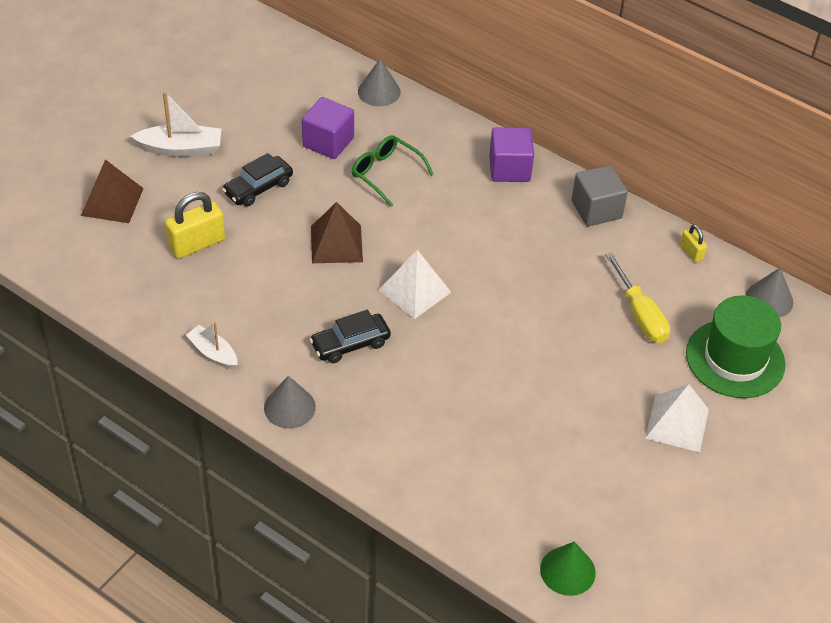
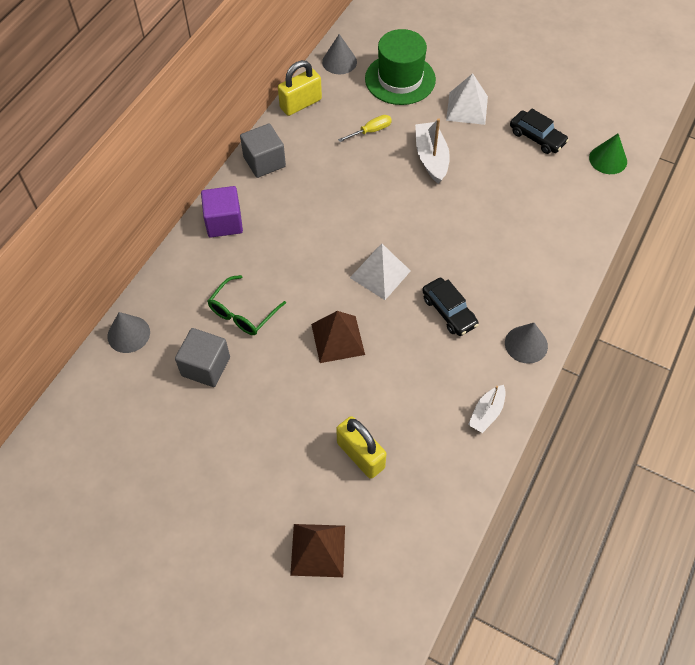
camera: 95 degrees left, 10 degrees up
(181, 149) = (231, 500): white boat -> white boat (431, 158)
(258, 188) = (277, 416): black car -> black car (537, 137)
(328, 142) = (206, 366): purple cube -> grey cube
(640, 314) = (371, 131): yellow screwdriver -> yellow screwdriver, size x0.65
(691, 252) = (300, 104): yellow padlock -> yellow padlock, size x1.91

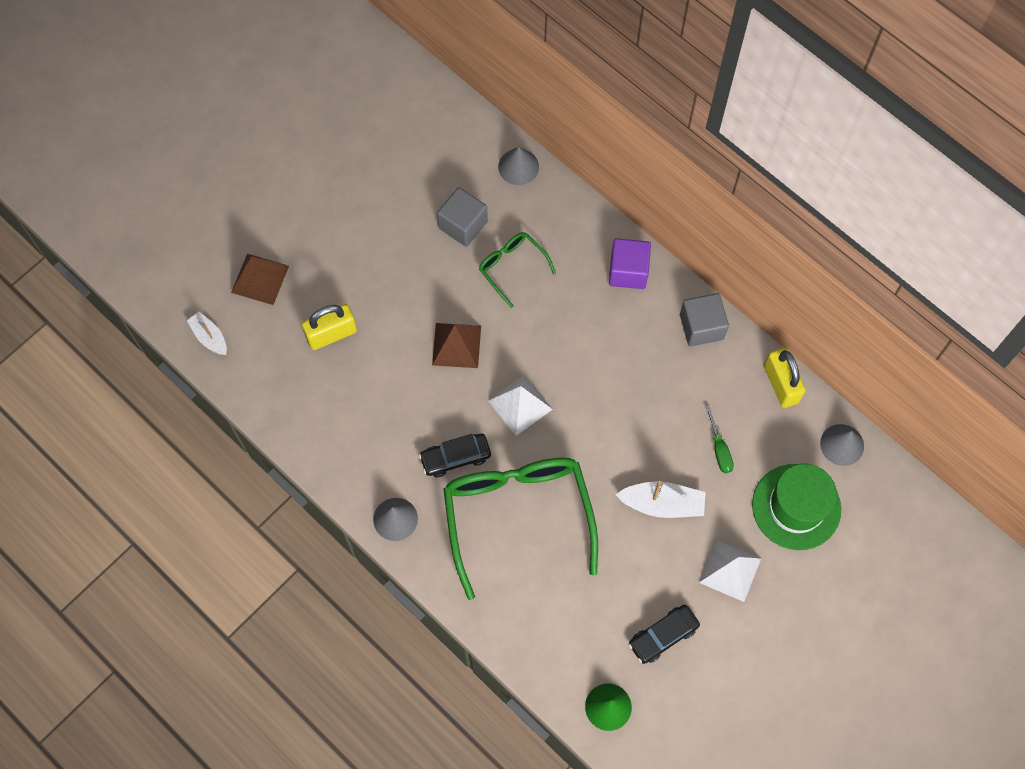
camera: 105 degrees right, 10 degrees up
(371, 131) = (719, 450): yellow screwdriver -> green screwdriver
(482, 252) = (517, 515): none -> green glasses
(486, 413) = (335, 455): white boat -> white boat (209, 337)

